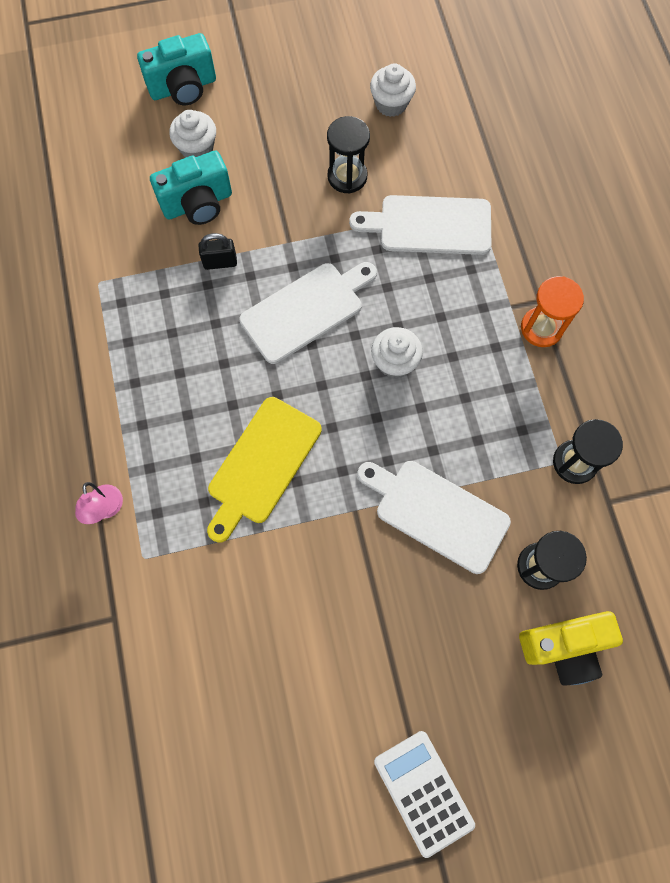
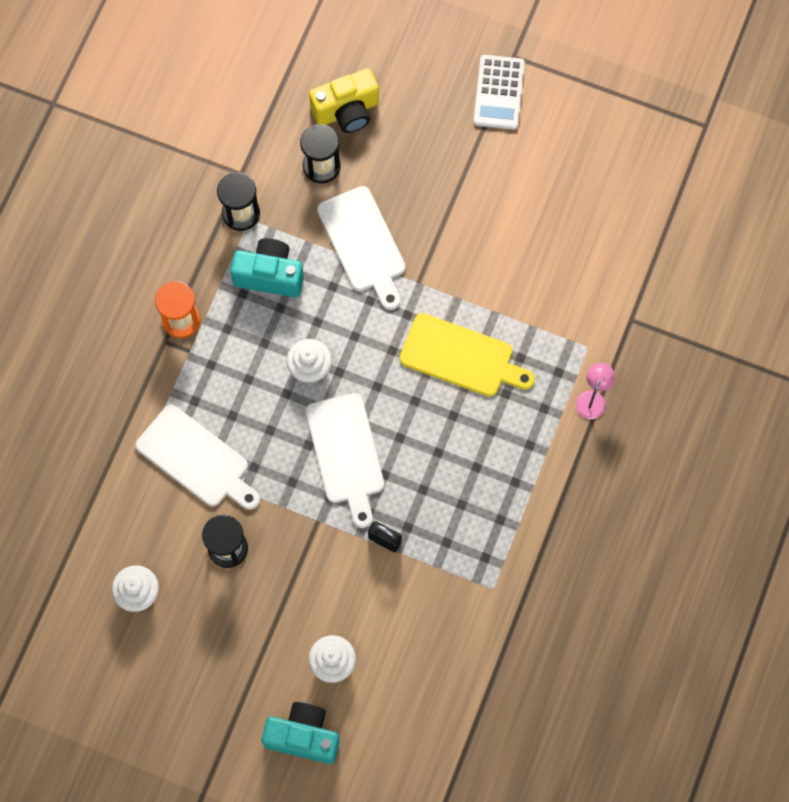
camera: 145 degrees left, 0 degrees up
(198, 204) = (367, 607): turquoise camera -> turquoise camera (270, 275)
(262, 464) = (461, 357): yellow cutting board -> yellow cutting board turned 45 degrees clockwise
(306, 310) = (346, 453): white cutting board -> white cutting board turned 105 degrees counterclockwise
(564, 647) = (347, 111): yellow camera -> yellow camera turned 135 degrees clockwise

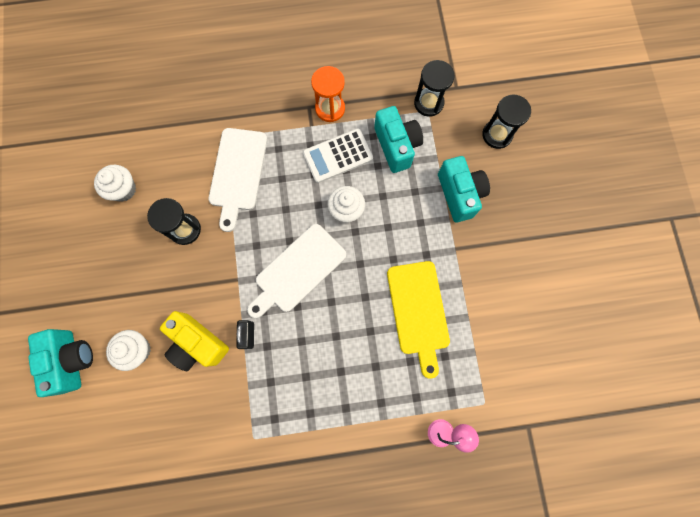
camera: 60 degrees right, 5 degrees up
(347, 111) = (548, 128): yellow camera -> yellow camera (198, 343)
(363, 243) = (459, 194): white cutting board -> turquoise camera
(499, 93) = (636, 223): white calculator -> white calculator (338, 156)

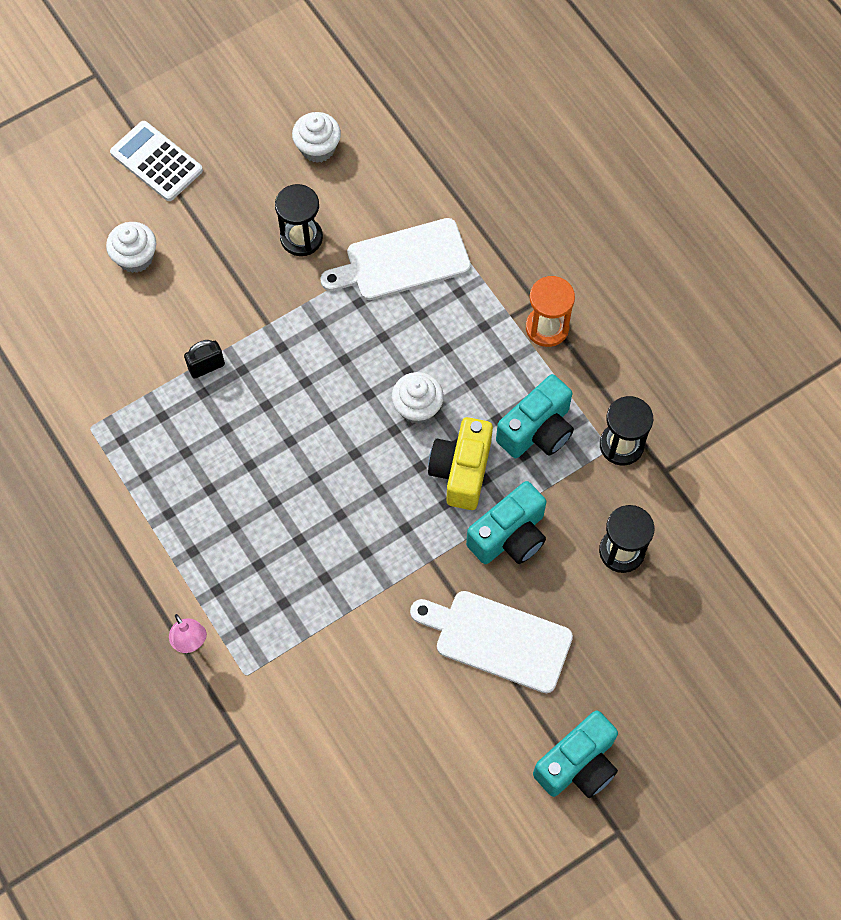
camera: 65 degrees right, 10 degrees down
(72, 360) = (95, 198): turquoise camera -> turquoise camera (578, 764)
(198, 343) = (171, 317): yellow camera -> yellow camera (461, 471)
(298, 270) = (311, 386): white cutting board -> white cutting board (497, 639)
(338, 156) = (485, 366): white calculator -> white calculator (156, 162)
(418, 311) = (326, 548): yellow cutting board -> none

